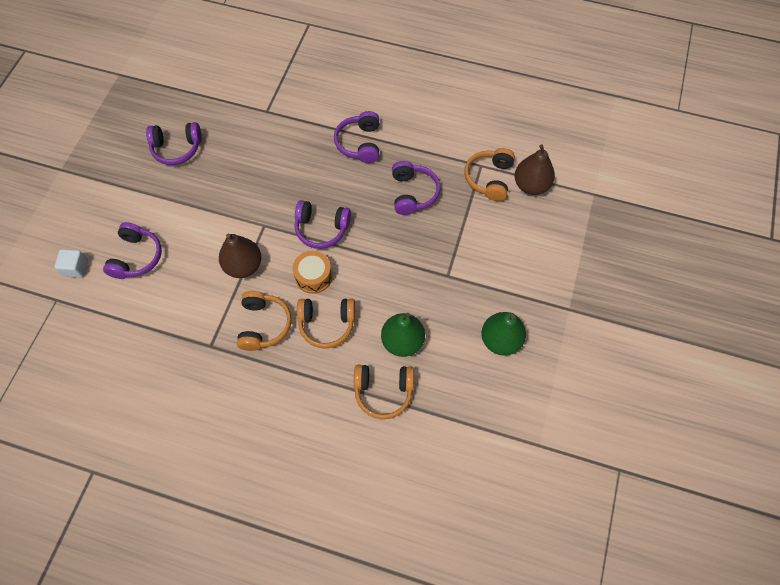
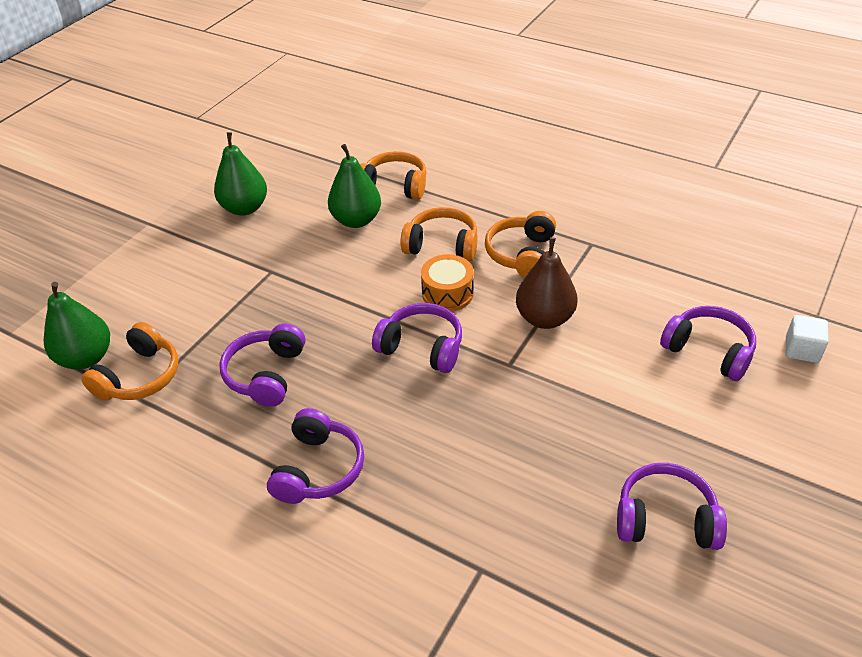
camera: 165 degrees left, 20 degrees down
(136, 257) = (708, 351): purple headphones -> purple headphones turned 105 degrees clockwise
(531, 185) = (86, 358): brown pear -> green pear

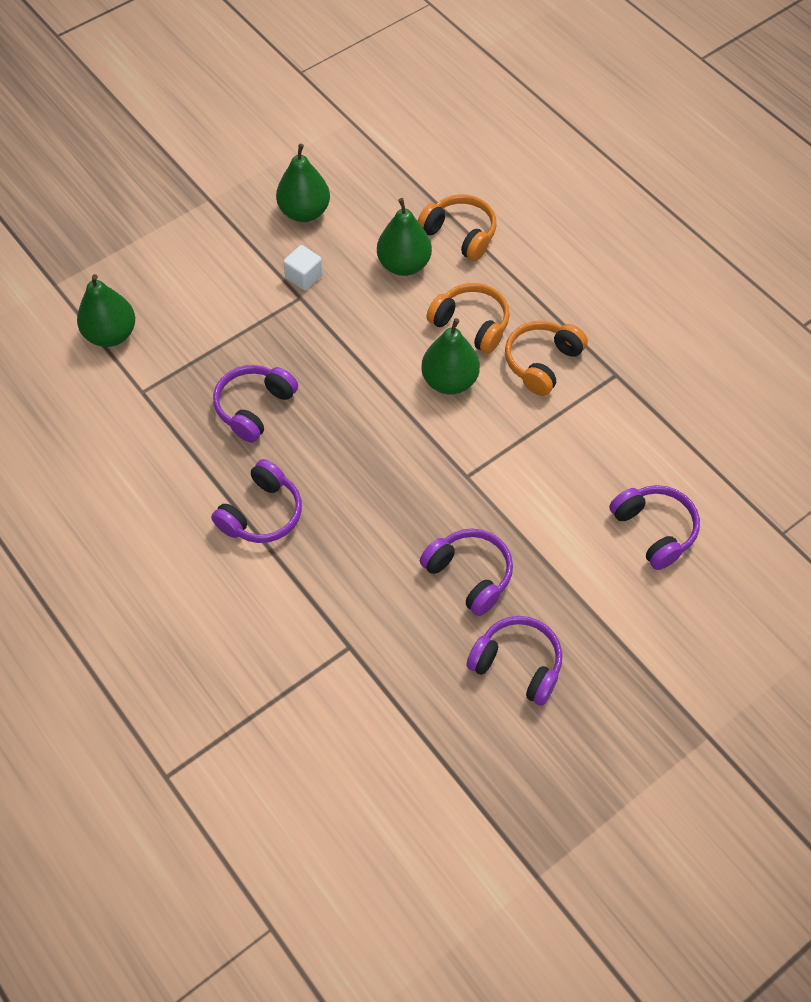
camera: 20 degrees right, 15 degrees up
(139, 376) = (149, 370): orange headphones -> none
(422, 347) = (399, 430): purple headphones -> purple headphones (469, 575)
(447, 293) = (449, 381): orange drum -> green pear
(545, 318) = (524, 441): brown pear -> none
(801, 350) = (741, 562): white cube -> white cube (304, 277)

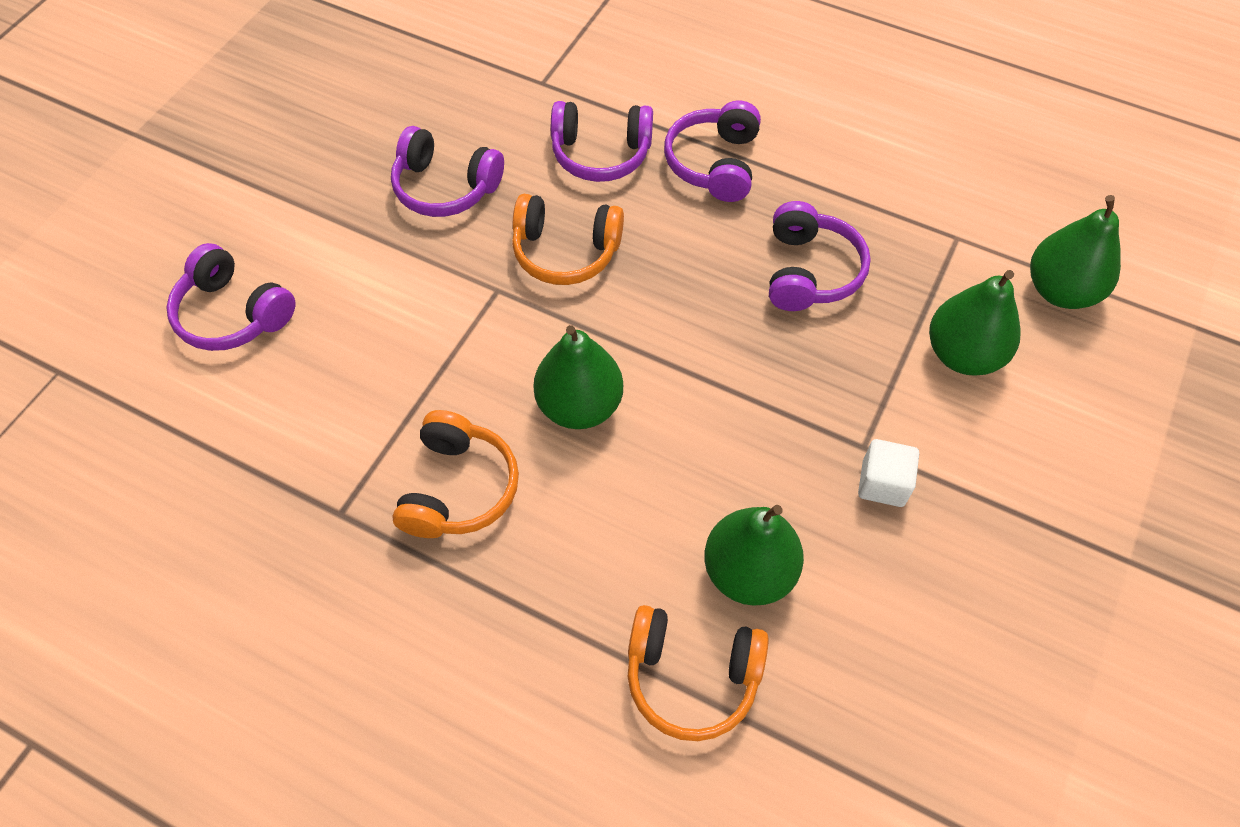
camera: 155 degrees right, 0 degrees up
(304, 212) = (968, 605): green pear -> green pear (963, 354)
(471, 324) = (591, 508): orange headphones -> orange headphones (565, 251)
(517, 665) = (358, 126): purple headphones -> purple headphones (601, 153)

